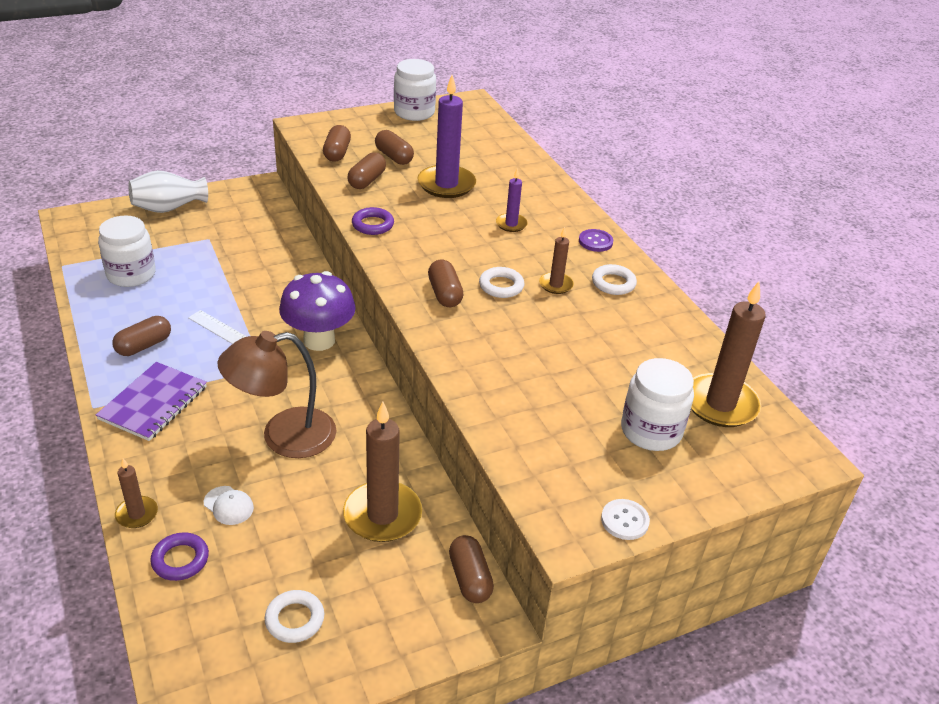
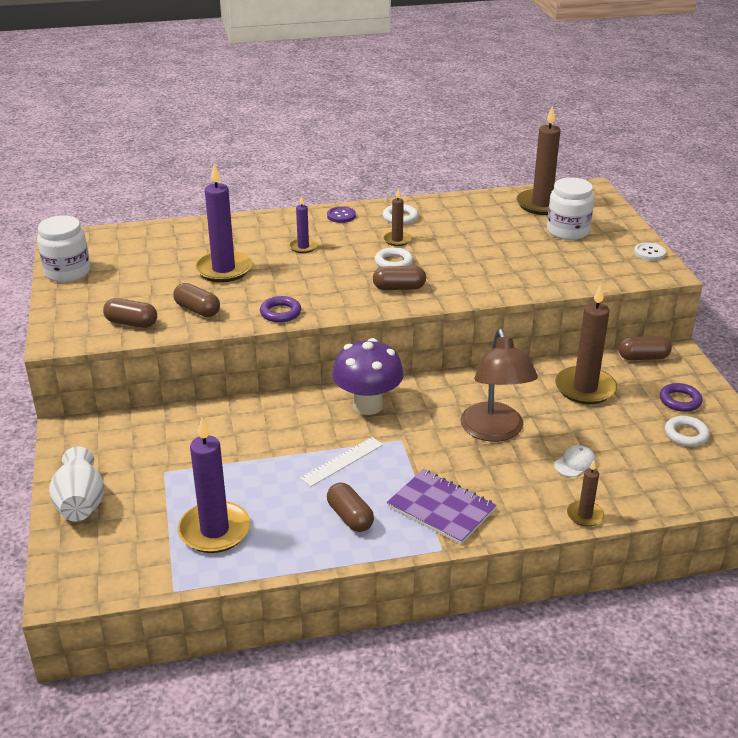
camera: 75 degrees left, 5 degrees down
(131, 274) = (214, 530): white jar -> purple candle
(180, 560) = (634, 490): purple ring -> purple ring (680, 401)
(394, 157) = (157, 292): brown capsule -> none

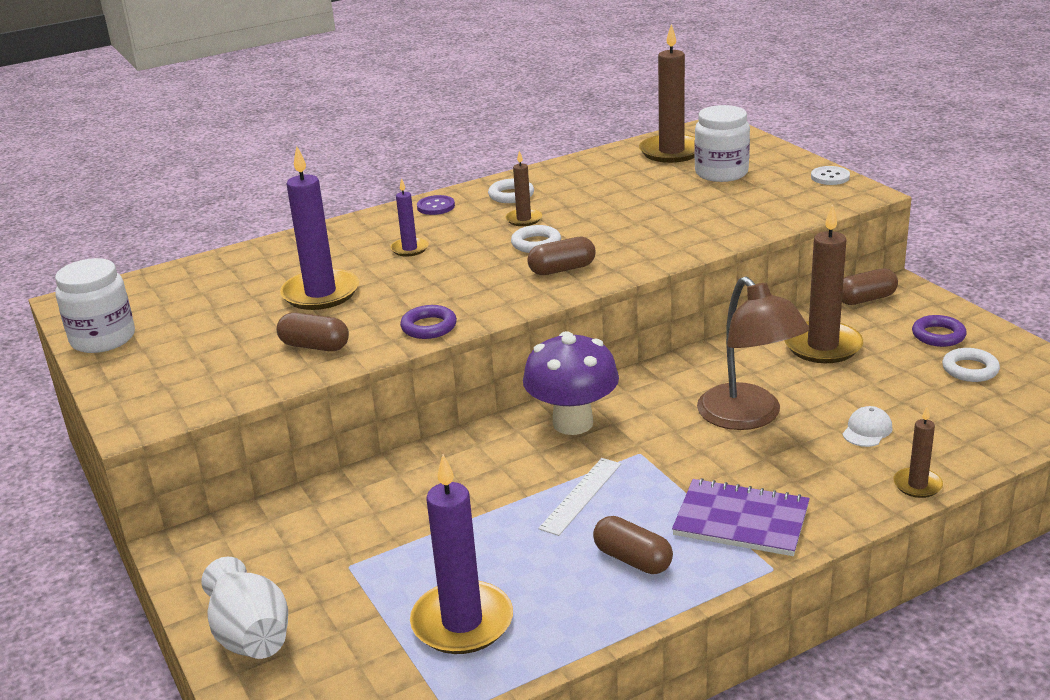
camera: 15 degrees left, 5 degrees down
(131, 323) = (232, 380): brown capsule -> none

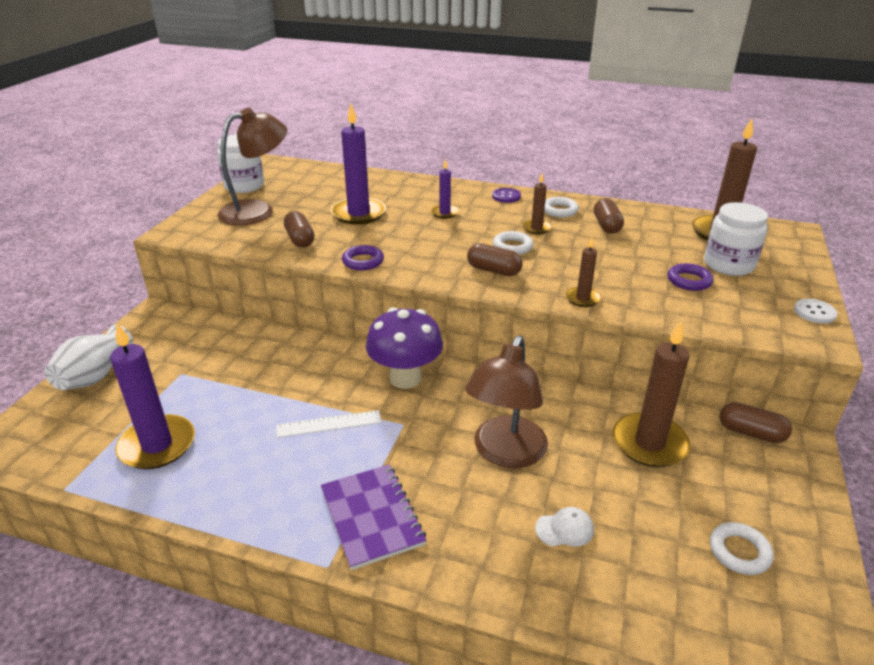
camera: 45 degrees right, 5 degrees up
(191, 350) = (257, 210): none -> brown lamp
(632, 559) = (278, 485): brown capsule -> brown capsule (606, 225)
(917, 485) = (522, 602): brown candle -> brown candle (582, 299)
(938, 335) = (762, 504): purple ring -> purple ring (689, 281)

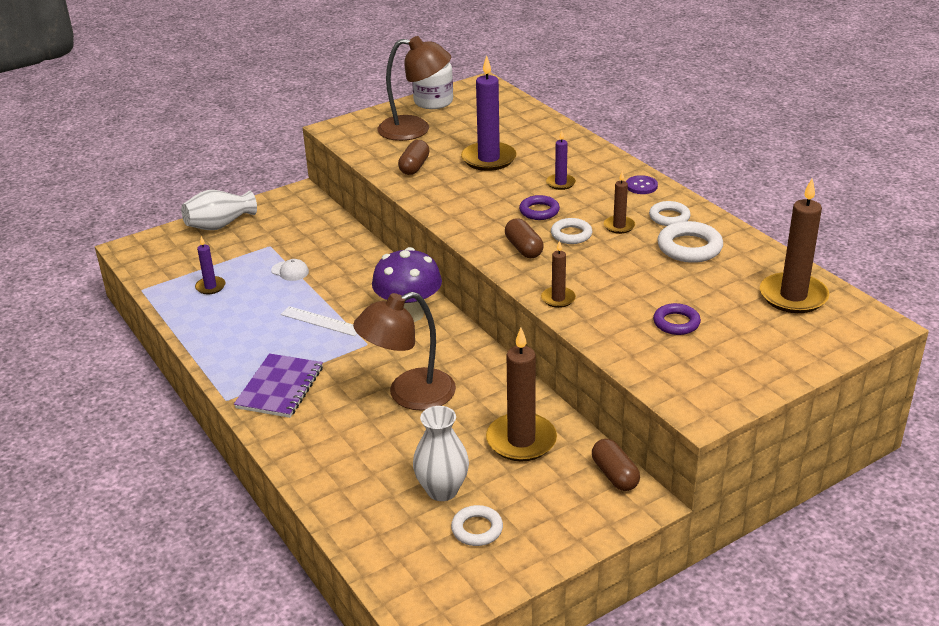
camera: 40 degrees right, 0 degrees up
(157, 445) = (210, 287): purple candle -> purple candle, size x0.52
(363, 261) = (435, 202): purple ring -> purple ring (539, 211)
(564, 529) = (383, 455): white cap -> white cap (290, 271)
(606, 225) = (689, 247): brown capsule -> white ring
(660, 531) = (442, 490): none -> white vase
(728, 265) = (741, 325): white jar -> none
(814, 312) = (742, 394): white button -> none

